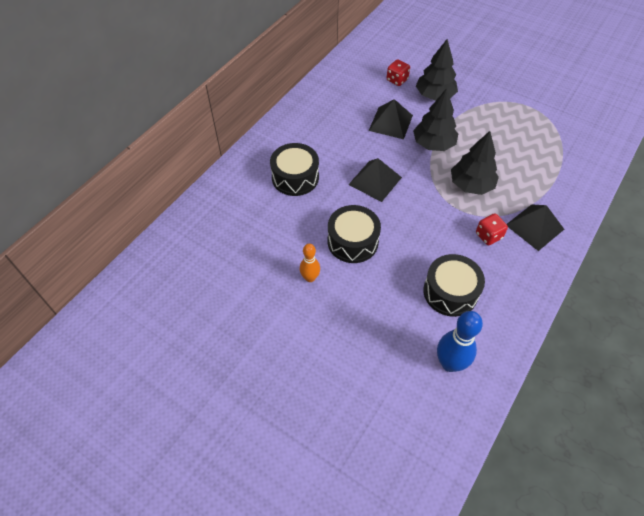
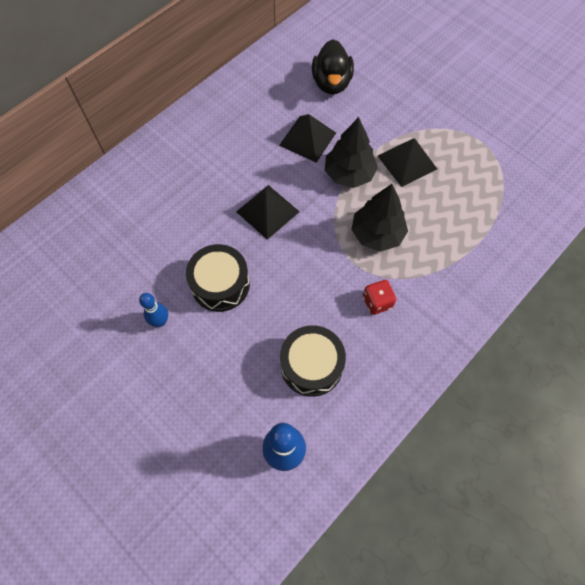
camera: 10 degrees right, 10 degrees up
(295, 177) = (179, 194): black drum -> none
(310, 278) = (160, 321): orange bowling pin -> blue bowling pin
(397, 80) = (331, 83): red dice -> black duck
(434, 96) = (370, 110): black tree -> none
(534, 227) = (434, 299): black pyramid -> black pyramid (407, 162)

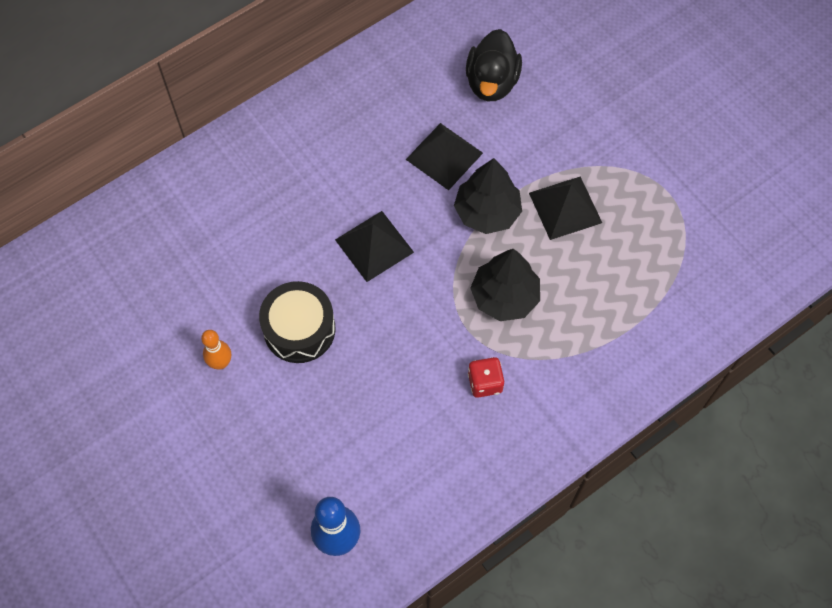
camera: 10 degrees right, 0 degrees up
(160, 321) = (221, 363): blue bowling pin -> orange bowling pin
(311, 365) = (389, 445): black drum -> none

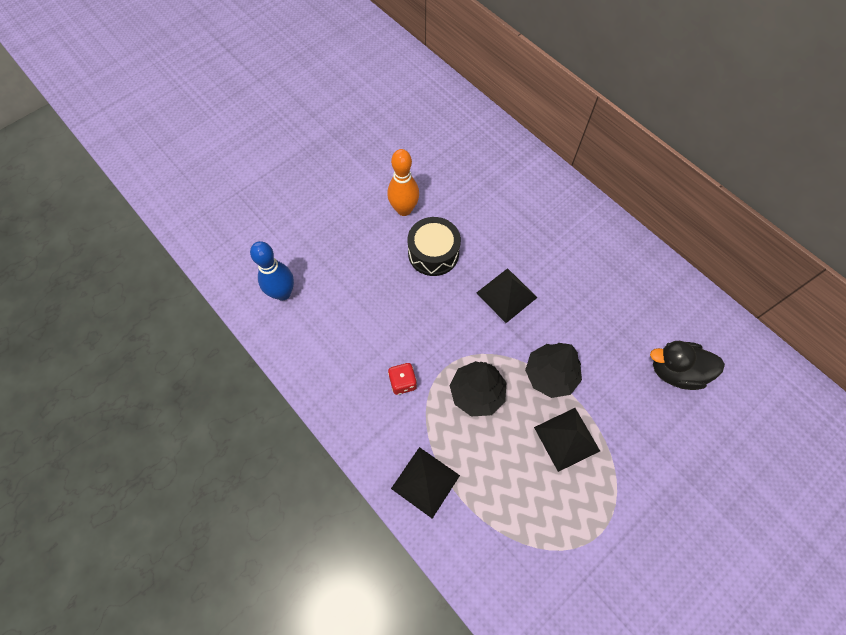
camera: 85 degrees right, 0 degrees up
(221, 363) = (404, 209): orange bowling pin -> orange bowling pin, size x1.64
(444, 156) = (595, 339): black pyramid -> black pyramid (425, 482)

